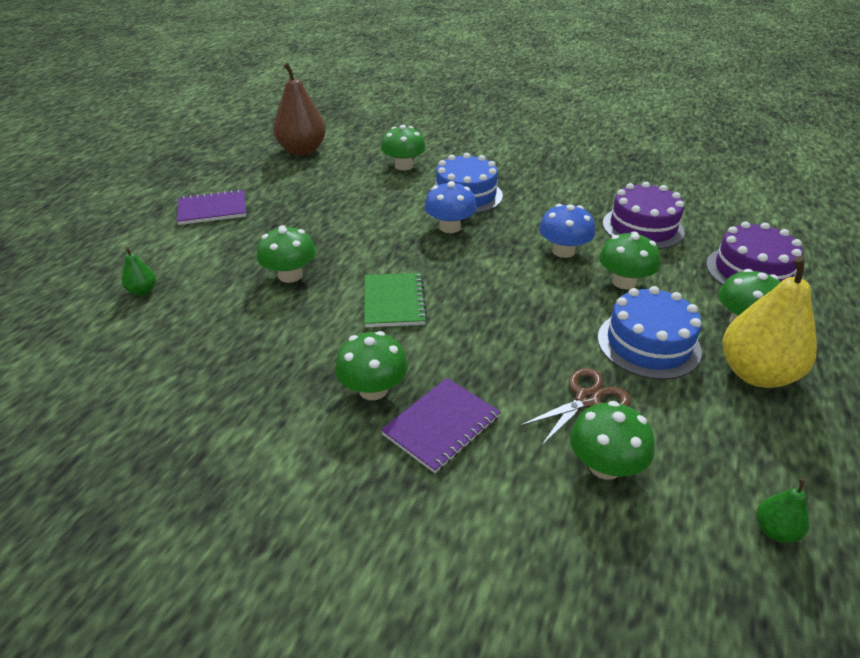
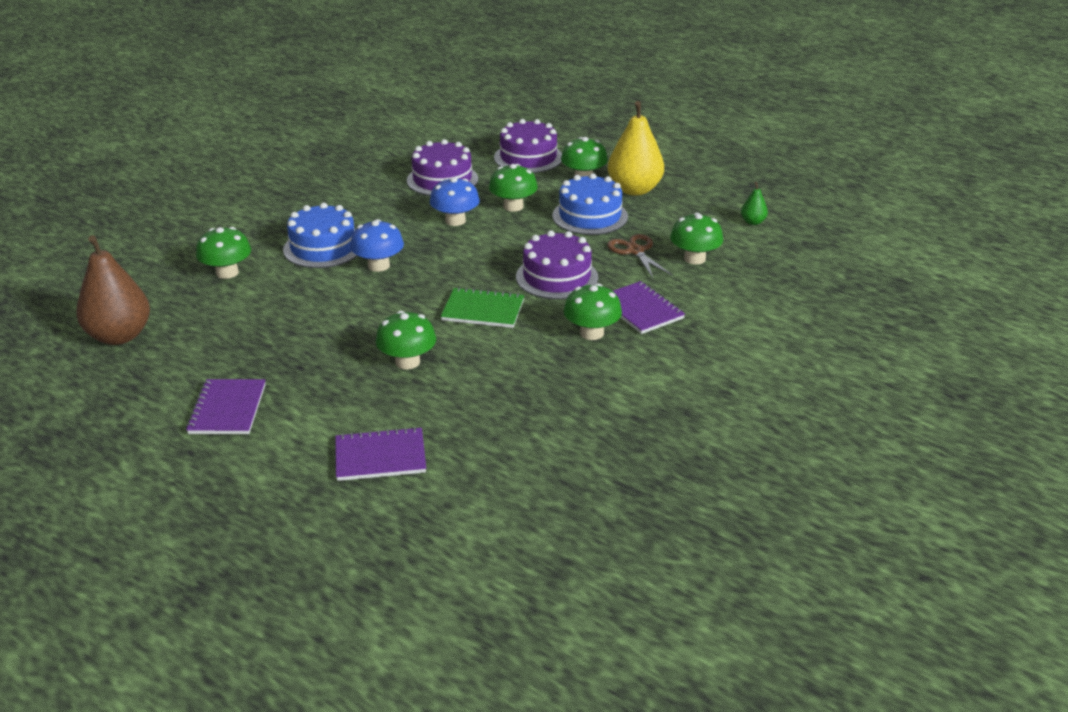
camera: 75 degrees left, 5 degrees down
(143, 291) = (380, 457): green pear -> purple notebook
(485, 341) = (557, 277): none -> purple cake

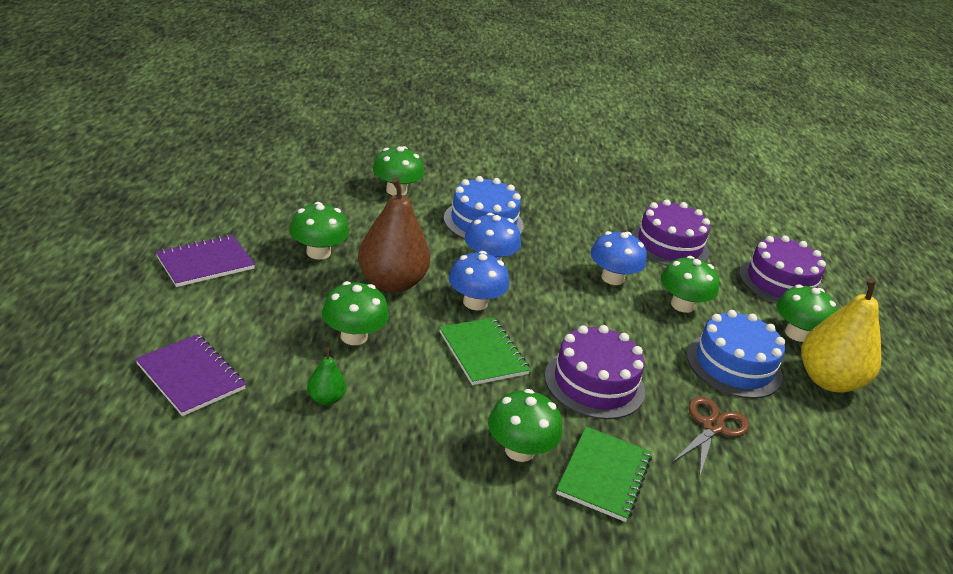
camera: 50 degrees right, 0 degrees up
(119, 336) = (265, 177): brown pear -> brown pear (392, 283)
(422, 291) = (475, 302): none -> blue mushroom
(641, 310) = (604, 475): purple notebook -> green notebook
(694, 258) = (757, 485): green mushroom -> green mushroom (318, 252)
(753, 222) = (903, 514): green pear -> green pear (326, 399)

